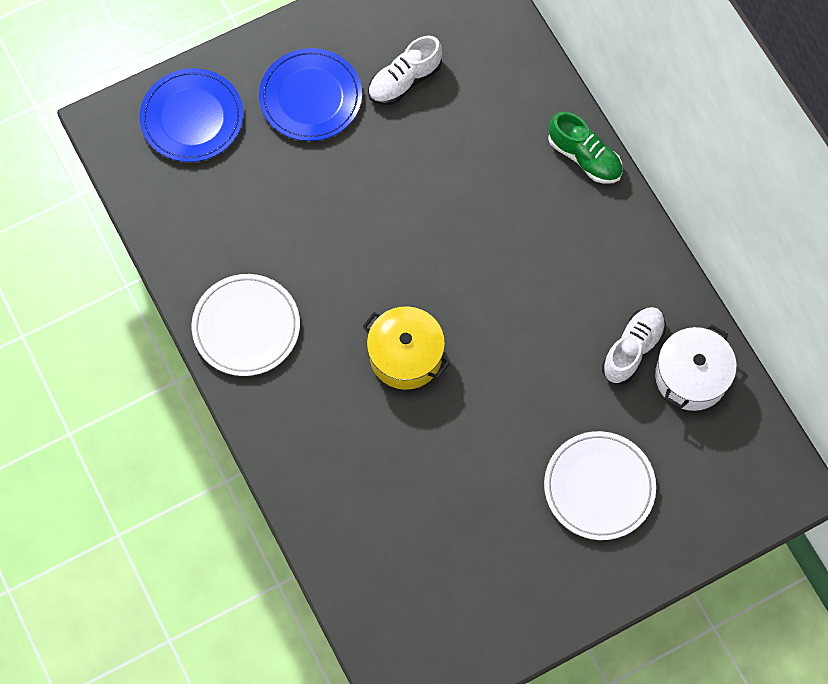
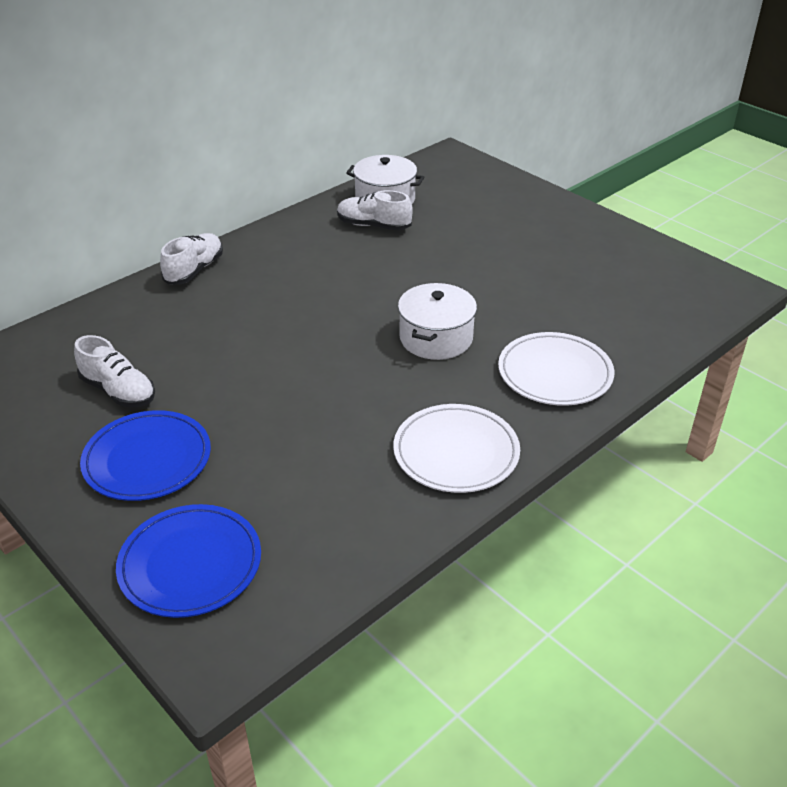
camera: 105 degrees left, 30 degrees down
(406, 356) = (436, 338): yellow pot -> white pot
(584, 157) = (194, 270): green shoe -> white shoe
(599, 487) = (499, 226): white plate -> white plate (555, 373)

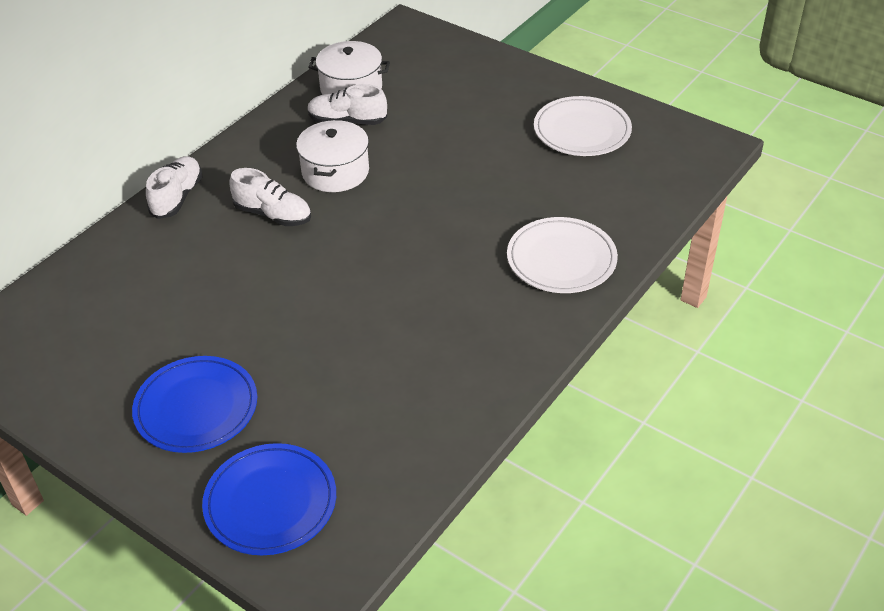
camera: 10 degrees left, 5 degrees up
(118, 391) = (143, 342): white shoe -> white shoe (273, 215)
(436, 338) = (440, 239): white pot -> white pot (335, 171)
(456, 452) = (487, 354): white plate -> white plate (582, 130)

